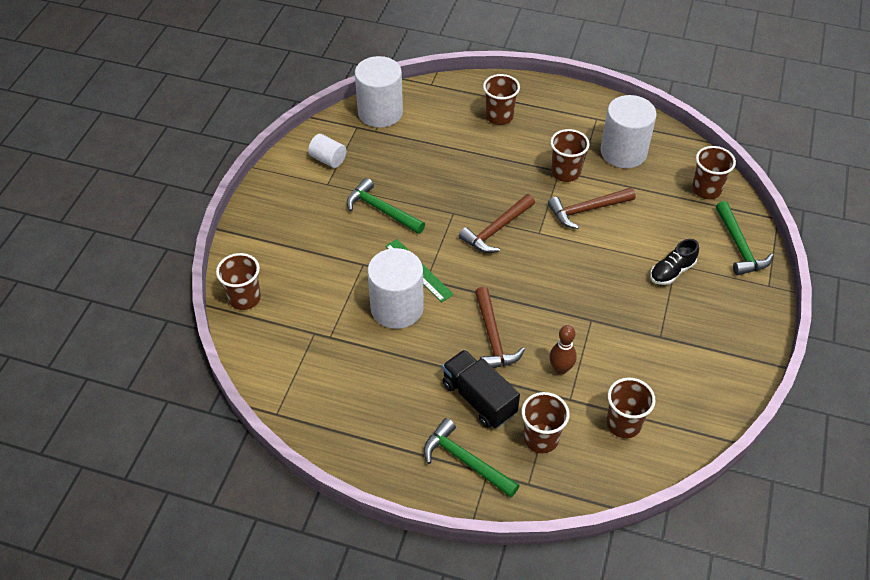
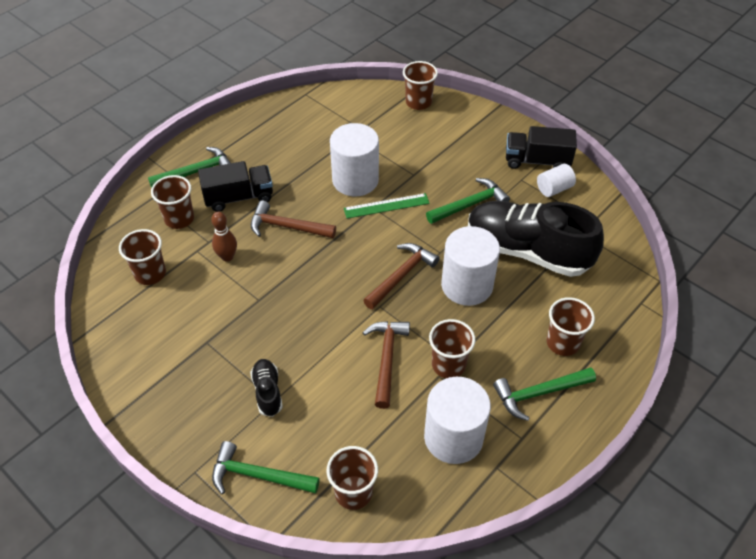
camera: 115 degrees right, 0 degrees up
(295, 179) = (537, 161): none -> black truck
(380, 112) = (608, 245): white cylinder -> white cylinder (467, 285)
(417, 158) = (527, 251): none -> black shoe
(496, 230) = (401, 275): brown hammer -> brown hammer turned 60 degrees clockwise
(553, 118) = (539, 393): none -> green hammer

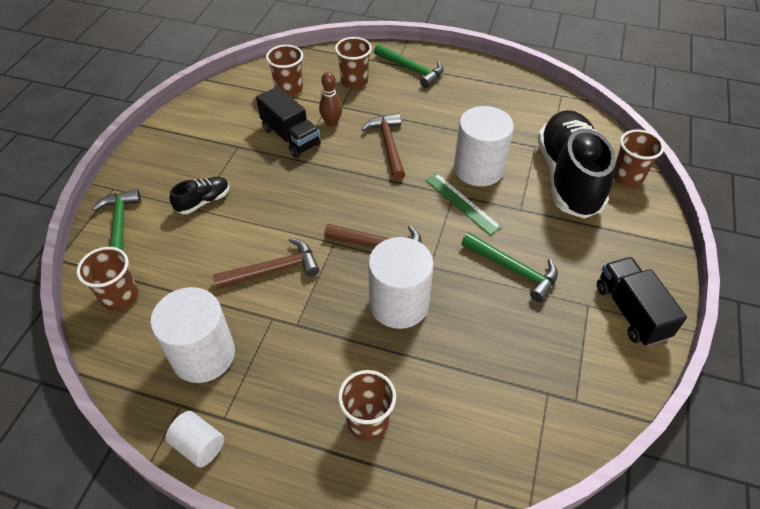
camera: 65 degrees right, 0 degrees up
(239, 197) = (401, 104): black truck -> black truck (290, 137)
(448, 365) = (288, 322): brown cup -> none
(527, 251) = (481, 345): black shoe -> black shoe (568, 177)
(539, 393) = (287, 417): green hammer -> none
(554, 189) = (599, 342): white cylinder -> white cylinder (199, 445)

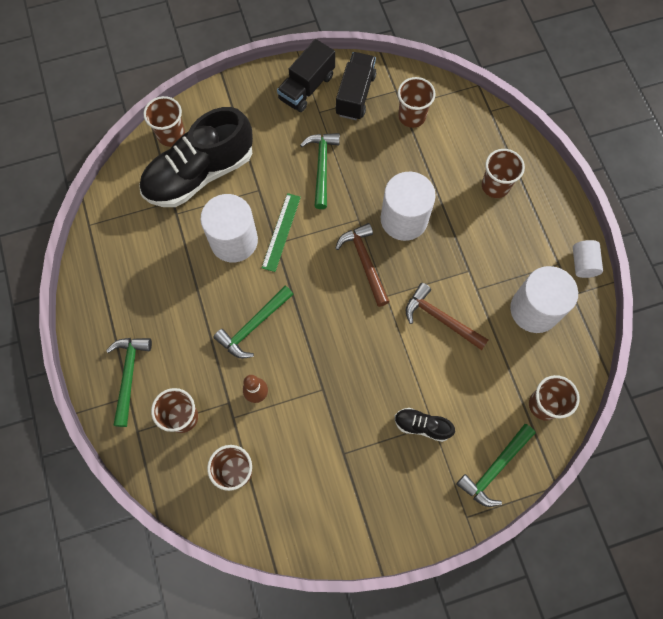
camera: 125 degrees left, 20 degrees up
(290, 137) = (299, 416): black truck -> black truck (355, 95)
(388, 145) = (253, 326): brown hammer -> green hammer
(526, 394) = (412, 116): none -> brown cup

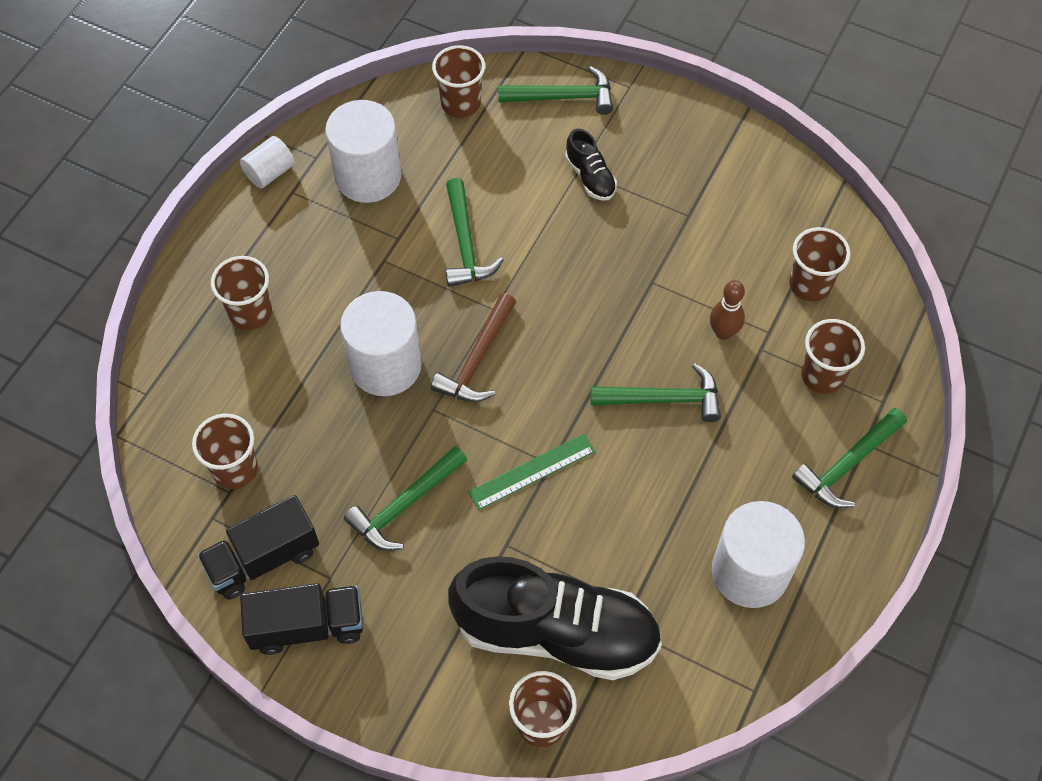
camera: 135 degrees left, 10 degrees down
(234, 240) = (595, 510): white cylinder -> white cylinder (750, 572)
(440, 319) = (465, 244): brown hammer -> green hammer

